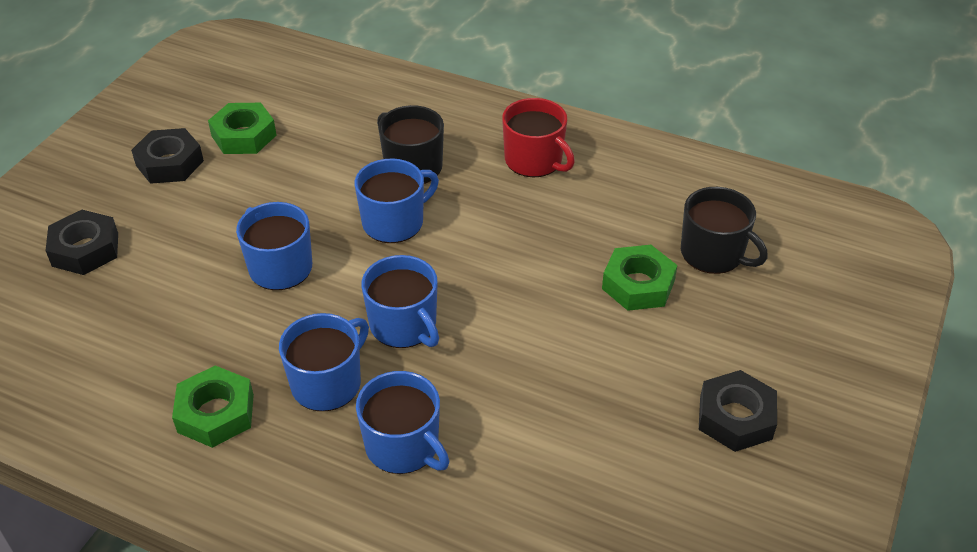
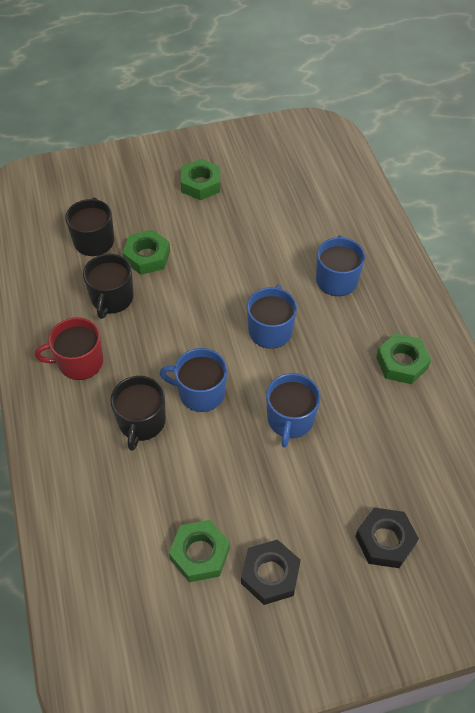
camera: 130 degrees left, 10 degrees up
(327, 383) = (337, 333): blue mug -> none
(534, 160) = (79, 362): red mug -> red mug turned 105 degrees counterclockwise
(599, 223) = (112, 298): none -> black mug
(735, 418) = (201, 184): black nut -> green nut

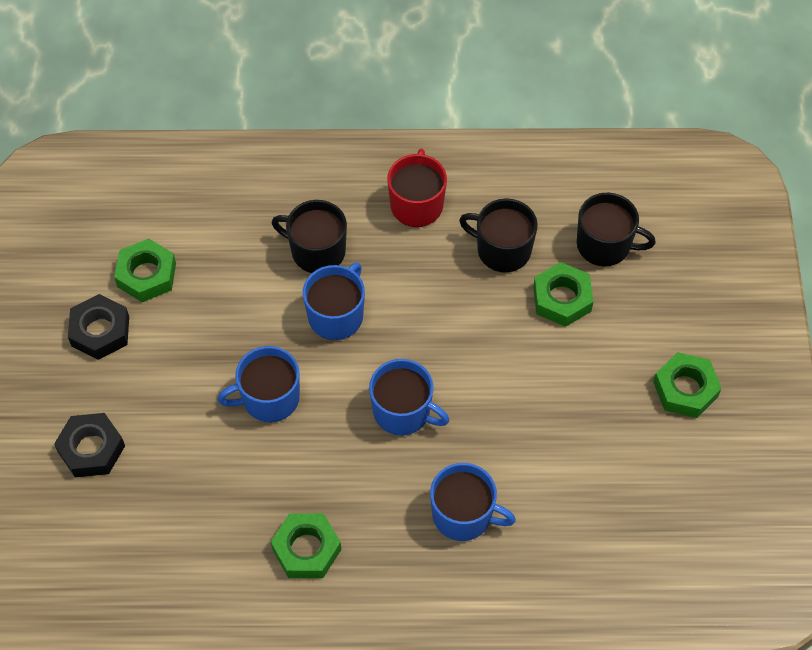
camera: 105 degrees right, 5 degrees up
(290, 419) = (269, 398): blue mug -> blue mug turned 45 degrees counterclockwise

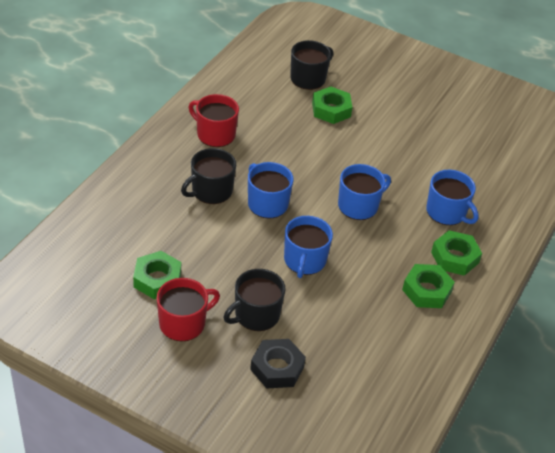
camera: 65 degrees left, 15 degrees down
(100, 331) = (183, 323): black nut -> red mug
(463, 515) = (447, 212): blue mug -> blue mug turned 90 degrees clockwise
(502, 250) = (278, 116): black mug -> black mug (256, 315)
(685, 389) = (424, 94): green nut -> green nut (455, 257)

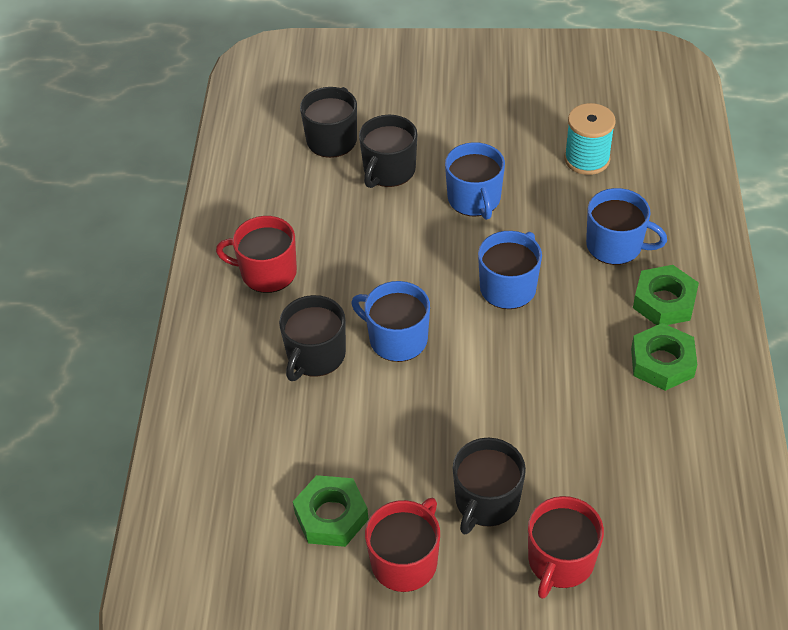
camera: 20 degrees left, 5 degrees up
(277, 368) = (560, 561): black nut -> red mug
(304, 261) = (494, 395): blue mug -> blue mug (474, 199)
(331, 110) = (388, 171): green nut -> black mug
(465, 155) = (587, 159): none -> turquoise spool

